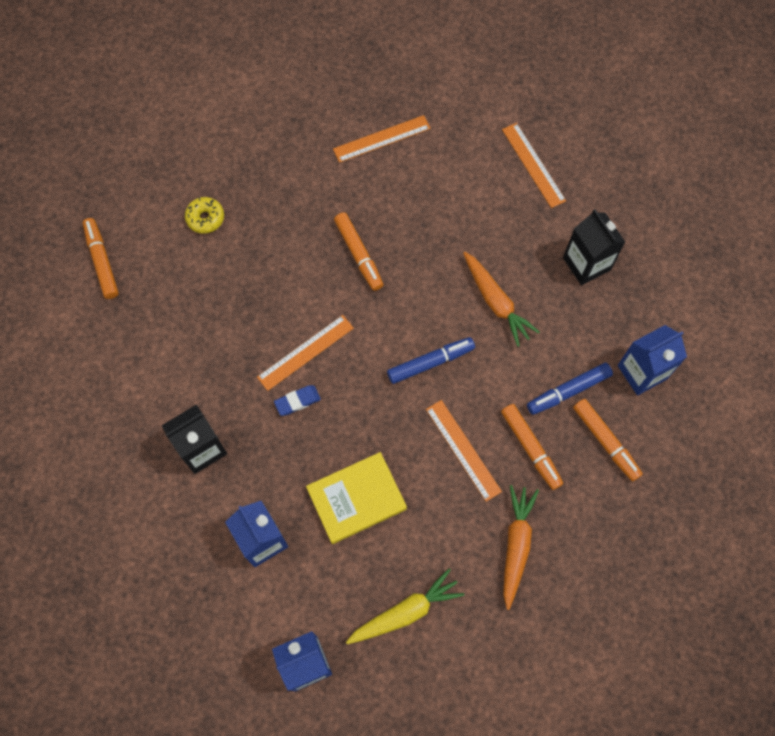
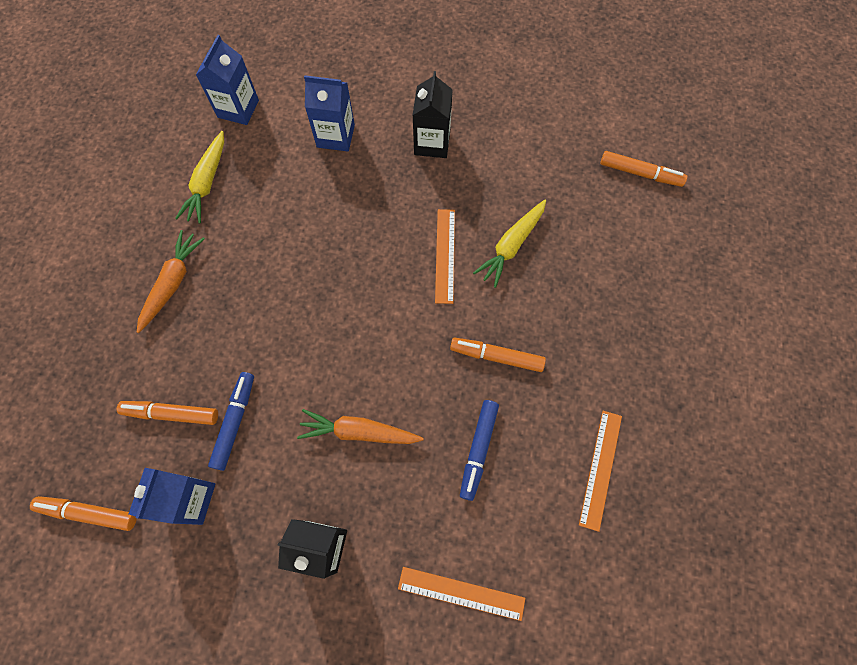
camera: 130 degrees right, 0 degrees up
(205, 218) = (625, 266): yellow donut -> none
(255, 310) = (511, 246): none -> yellow carrot
(297, 401) = (411, 223): blue eraser -> none
(356, 499) = (306, 209): yellow book -> none
(430, 362) = (356, 336): blue marker -> blue marker (478, 450)
(463, 450) = (270, 304): orange ruler -> none
(516, 545) = (173, 283): orange carrot -> orange carrot turned 120 degrees counterclockwise
(530, 448) = (223, 353): orange marker -> orange marker (88, 513)

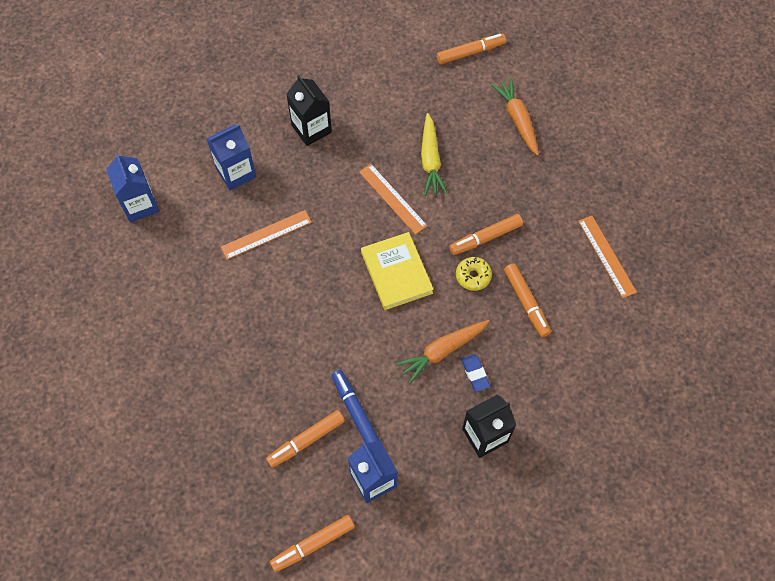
camera: 40 degrees left, 5 degrees down
(173, 283) = (218, 359): orange carrot -> orange carrot (517, 120)
(207, 183) = (171, 274): yellow carrot -> none
(368, 479) = (475, 374): none -> blue eraser
(386, 325) = (396, 272): none -> yellow book
(451, 384) = (473, 276): none -> yellow donut
(461, 593) = (591, 391): orange ruler -> orange ruler (266, 234)
(478, 450) = (526, 302): blue marker -> orange marker

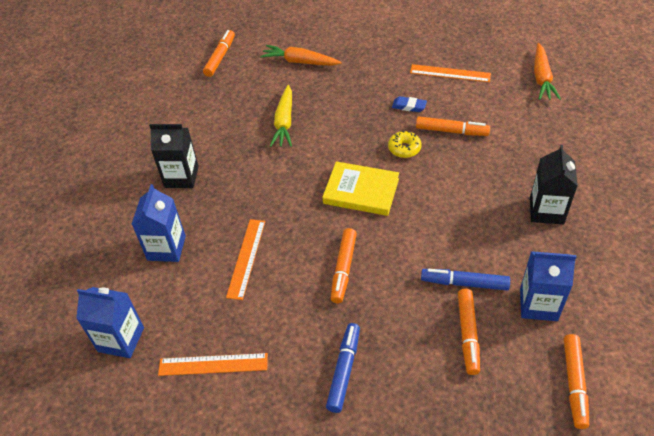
camera: 50 degrees left, 15 degrees down
(214, 370) = (344, 370): none -> blue marker
(392, 198) = (294, 160): orange ruler -> orange ruler (213, 364)
(430, 160) = (284, 122): yellow carrot -> yellow carrot turned 60 degrees clockwise
(442, 351) = (453, 199): orange carrot -> orange carrot (542, 78)
(475, 374) = (488, 189): blue eraser -> blue eraser (409, 106)
(485, 238) = (378, 125): orange marker -> orange marker (343, 269)

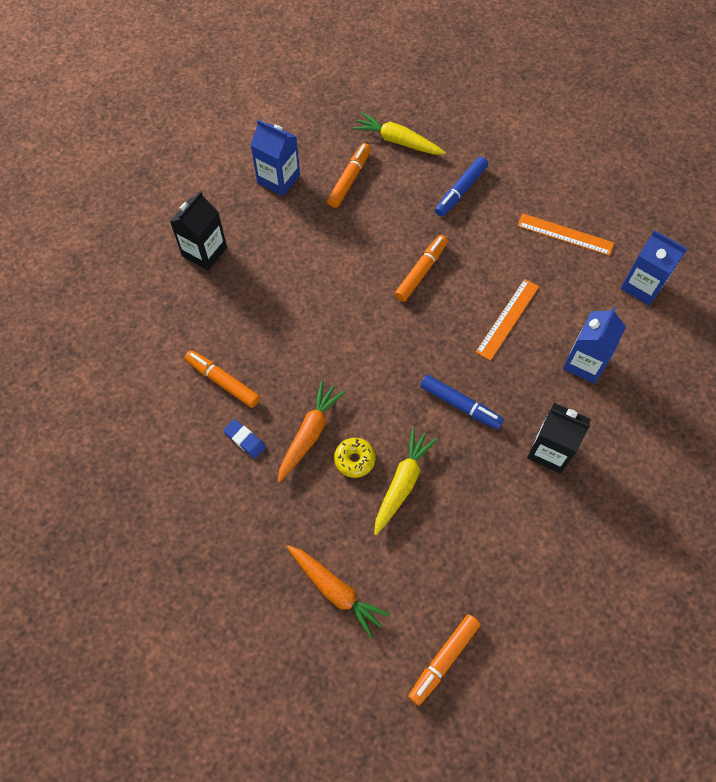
camera: 160 degrees left, 15 degrees up
(361, 191) = (362, 346): yellow book -> none
(404, 148) = (287, 380): yellow donut -> yellow donut (354, 460)
(445, 405) = (398, 141): none -> yellow carrot
(450, 73) = (161, 472): orange ruler -> none
(464, 283) = (325, 218): blue marker -> blue marker (460, 405)
(542, 78) = (66, 413): orange carrot -> orange carrot (309, 434)
(574, 383) = (297, 120): orange marker -> none

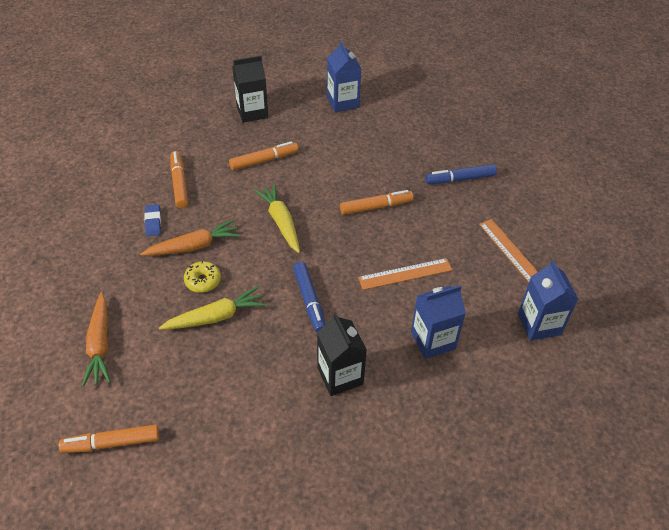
camera: 40 degrees right, 15 degrees down
(349, 179) = (389, 128): orange marker -> orange marker (264, 160)
(398, 141) = (447, 126): yellow carrot -> yellow carrot (281, 222)

